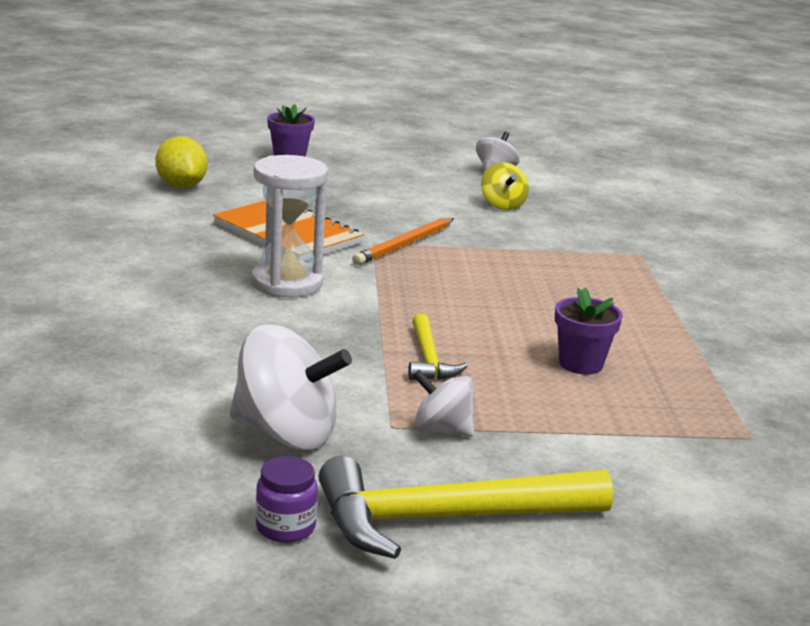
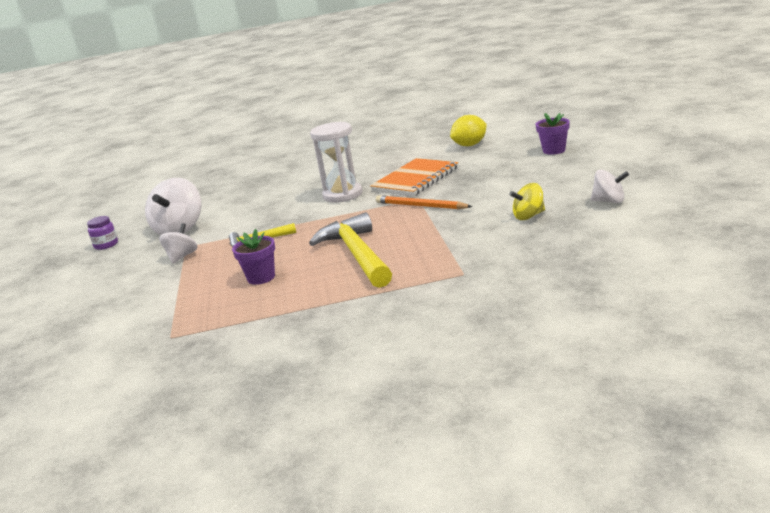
camera: 90 degrees right, 0 degrees up
(447, 518) = (104, 271): yellow hammer -> yellow hammer (357, 255)

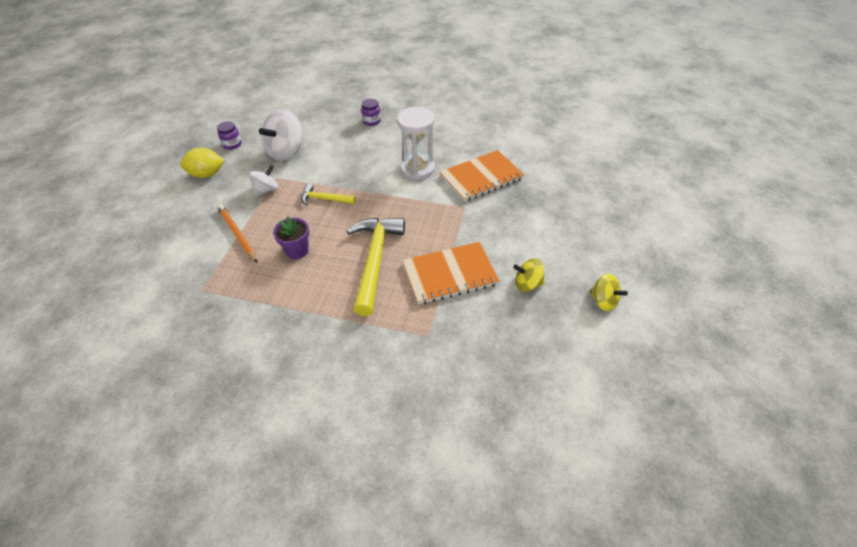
camera: 20 degrees right, 25 degrees up
(260, 185) = (371, 121): none -> purple jar
(421, 206) = (460, 219): orange pencil -> orange pencil (237, 234)
(446, 236) = (450, 274): none -> orange notebook
(470, 145) = (554, 149): yellow lemon -> yellow lemon (207, 174)
(554, 150) = (613, 195): purple flower pot -> none
(609, 201) = (603, 301): white spinning top -> yellow spinning top

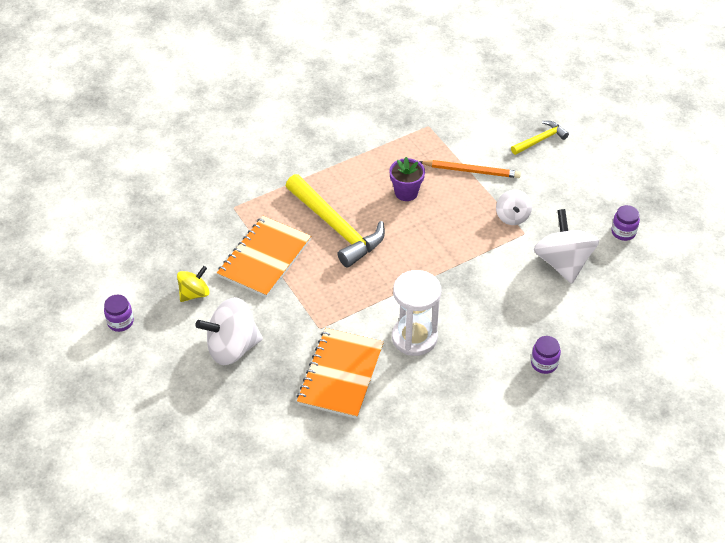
camera: 135 degrees right, 0 degrees up
(207, 174) = (586, 192): yellow lemon -> none
(324, 199) = (451, 245): yellow hammer -> yellow hammer (540, 140)
(533, 231) = (232, 347): none -> white spinning top
(603, 301) = (120, 322): yellow spinning top -> purple jar

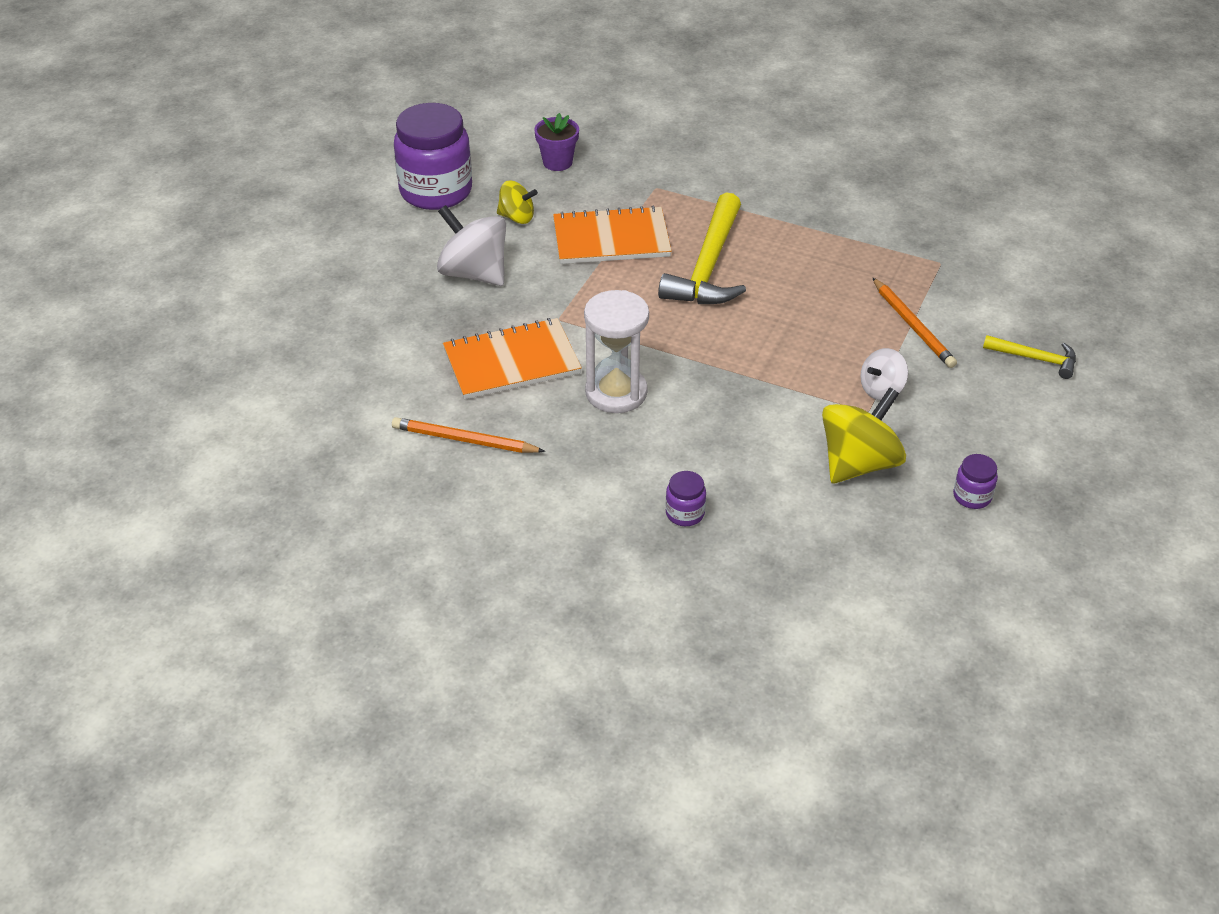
camera: 55 degrees right, 5 degrees down
(120, 322) = (436, 191): purple jar -> purple jar, size x2.33
(395, 438) = (465, 440): none -> orange pencil
(406, 192) = (818, 292): purple flower pot -> purple flower pot (557, 162)
(563, 263) = (858, 463): white spinning top -> yellow spinning top

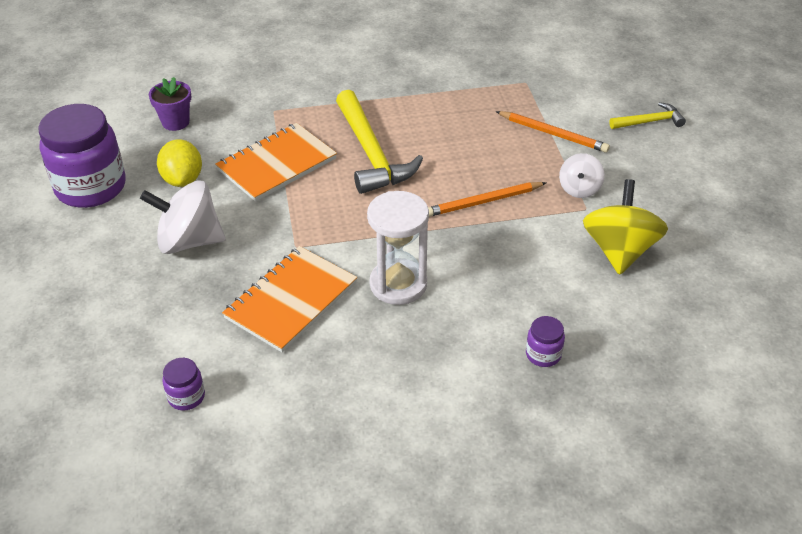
camera: 35 degrees left, 0 degrees up
(465, 440) = (315, 387): orange pencil -> orange pencil (483, 202)
(517, 217) = (183, 179): yellow spinning top -> yellow lemon
(972, 496) = (711, 236): purple jar -> purple jar (186, 397)

